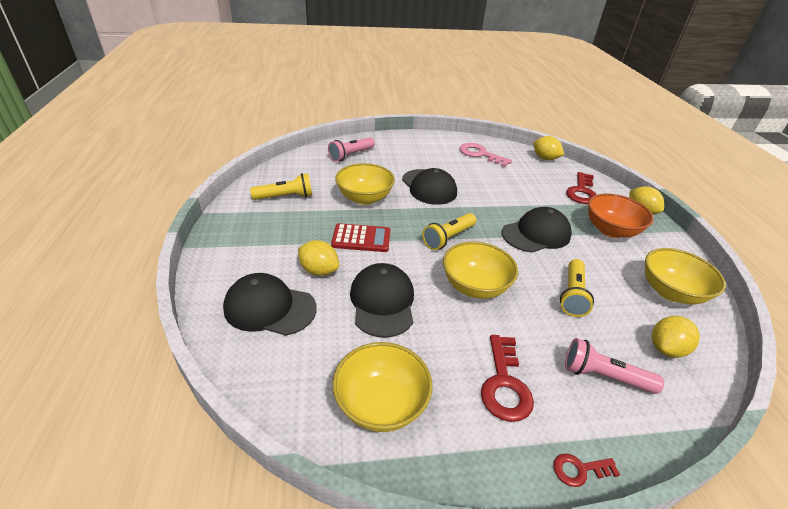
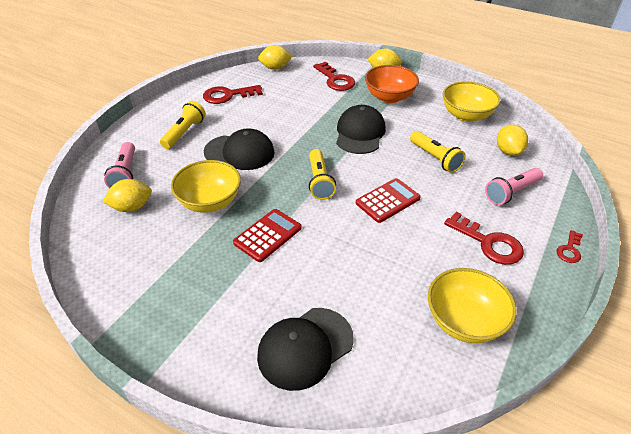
camera: 50 degrees left, 5 degrees up
(285, 197) = (141, 259): yellow flashlight -> yellow flashlight (184, 133)
(319, 270) = (285, 287): yellow lemon -> yellow lemon (132, 207)
(382, 302) = (361, 264): black cap -> none
(475, 286) = (387, 201): yellow bowl -> red calculator
(480, 154) = (228, 95): pink key -> red key

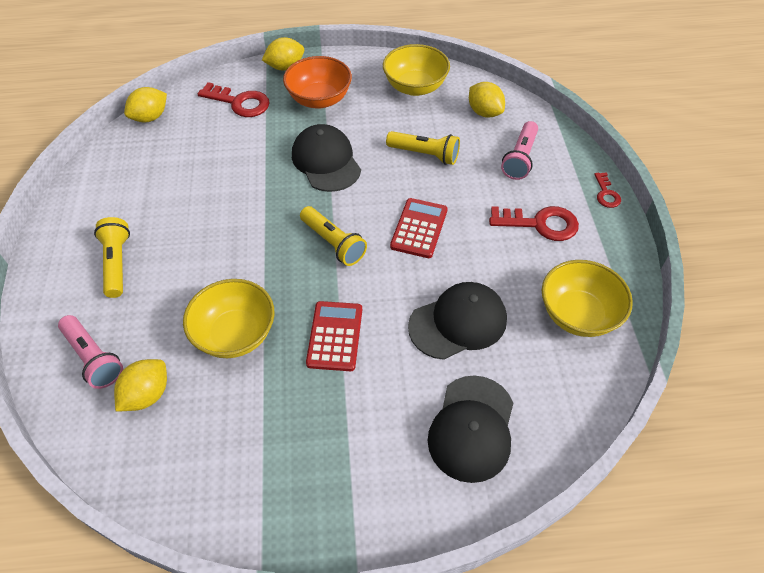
camera: 35 degrees left, 10 degrees up
(228, 95) = (125, 184): red key -> none
(239, 152) = (212, 254): black cap -> black cap (458, 322)

